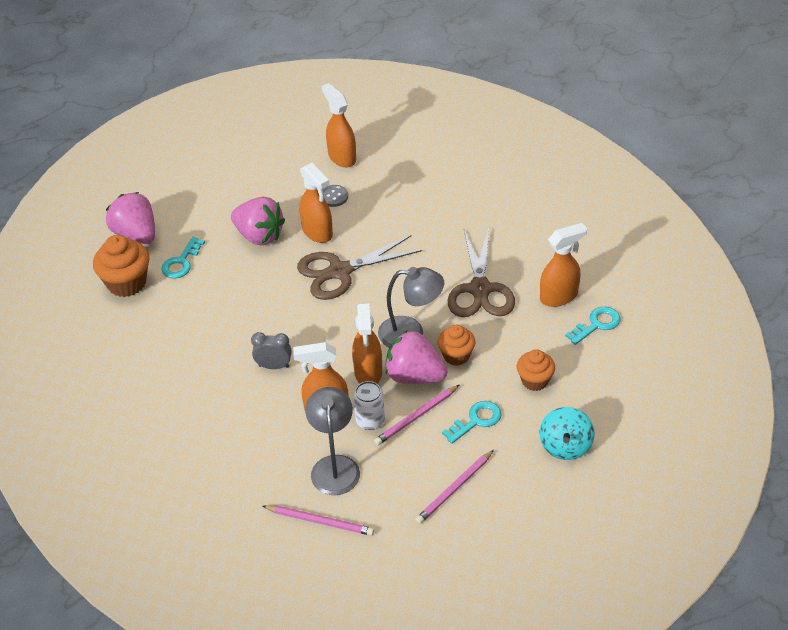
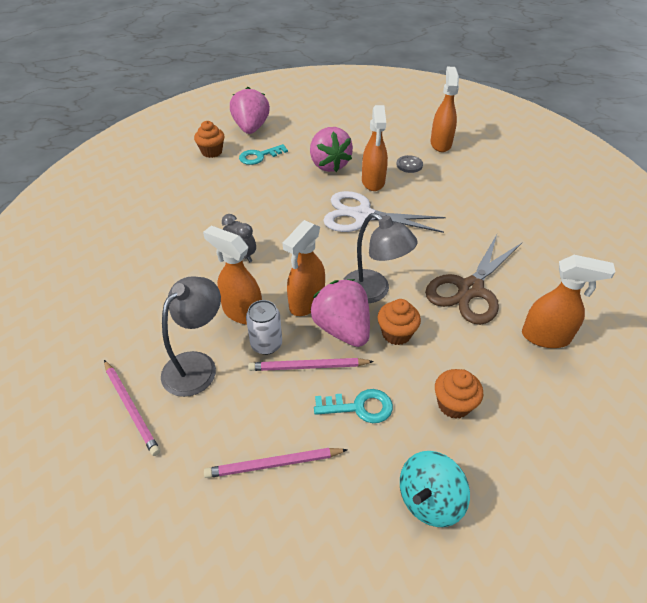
camera: 35 degrees right, 0 degrees up
(126, 283) = (212, 152): orange cupcake -> orange cupcake, size x0.64
(340, 271) = (362, 215): brown scissors -> white scissors
(597, 324) = (568, 387): turquoise key -> none

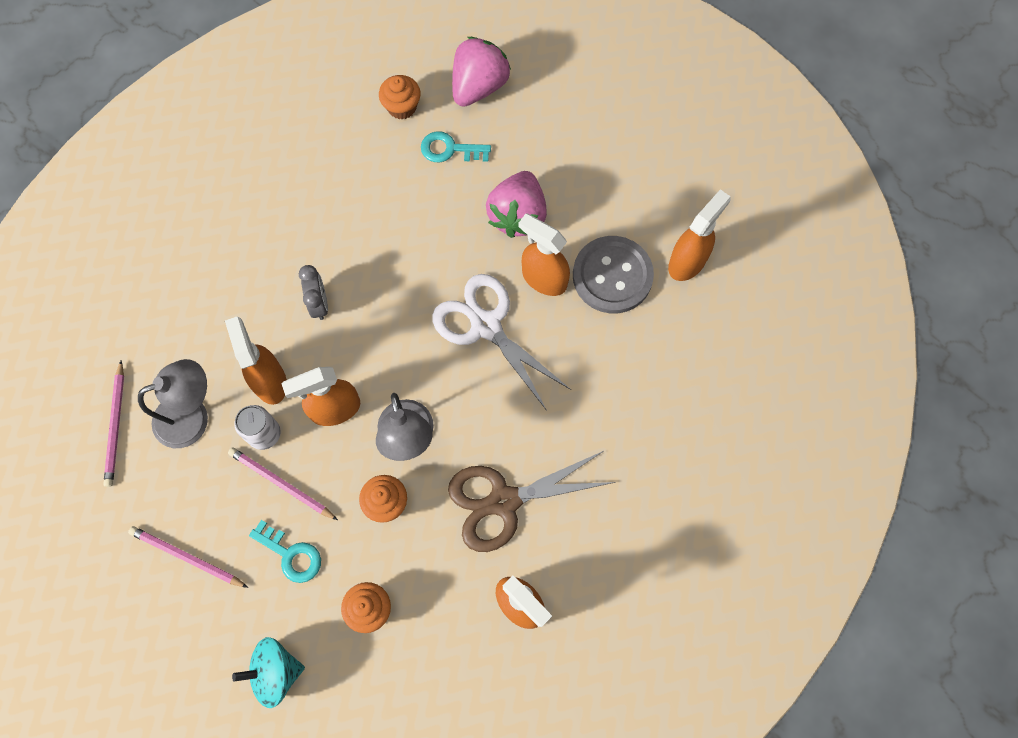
camera: 35 degrees right, 25 degrees up
(342, 329) = (342, 463): pink strawberry -> none
(373, 182) = (543, 278): orange spray bottle -> orange spray bottle turned 90 degrees clockwise
(409, 165) = (612, 276): grey button -> grey button, size x2.13

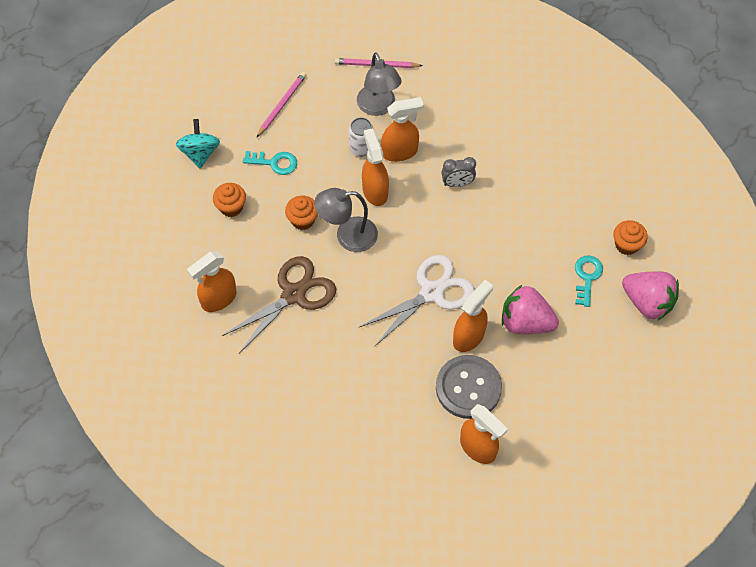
camera: 95 degrees right, 10 degrees down
(281, 484) = (324, 158): pink pencil -> none
(291, 555) = (275, 163): turquoise key -> turquoise key turned 120 degrees counterclockwise
(504, 501) = (294, 294): brown scissors -> brown scissors turned 60 degrees clockwise

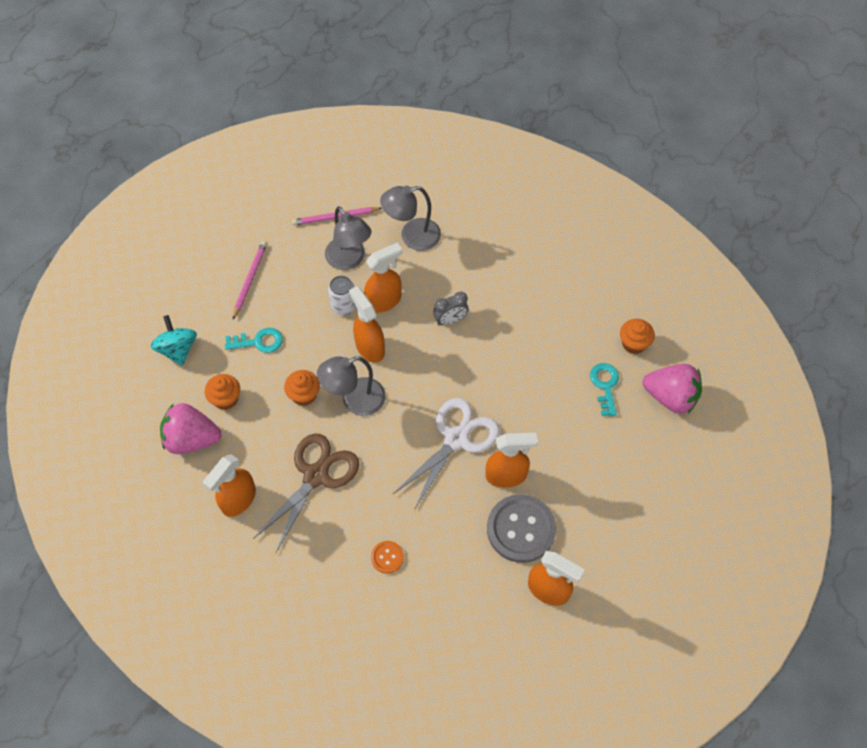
camera: 15 degrees left, 0 degrees up
(338, 382) = (387, 557): none -> orange button
(443, 98) = (412, 237): none -> grey lamp
(469, 336) = (506, 475): orange spray bottle -> orange spray bottle turned 60 degrees clockwise
(525, 322) = (558, 447): pink strawberry -> pink strawberry (192, 439)

